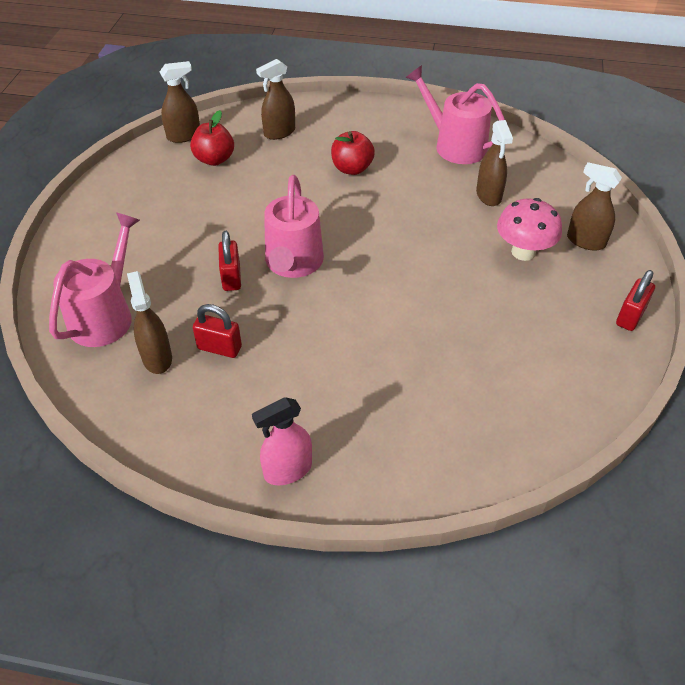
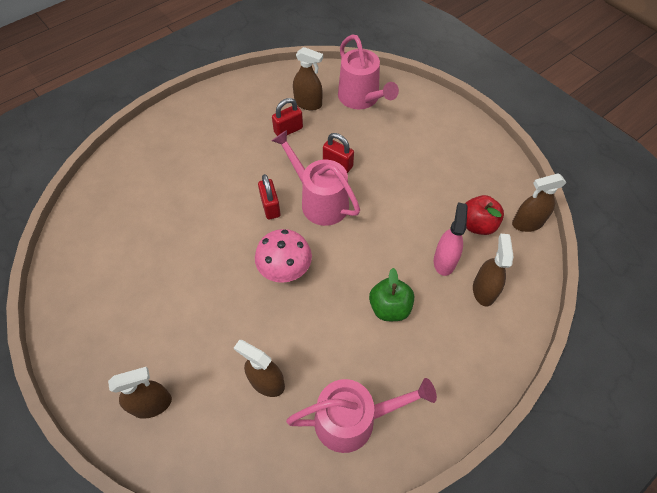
camera: 130 degrees right, 10 degrees up
(184, 136) = (527, 223): brown spray bottle -> brown spray bottle turned 60 degrees clockwise
(287, 470) = (188, 114): pink spray bottle -> pink spray bottle (444, 261)
(352, 168) = (389, 307): red apple -> green apple
(523, 252) = (190, 346): pink mushroom -> pink mushroom (285, 270)
(630, 316) = (72, 355): red padlock -> red padlock (270, 207)

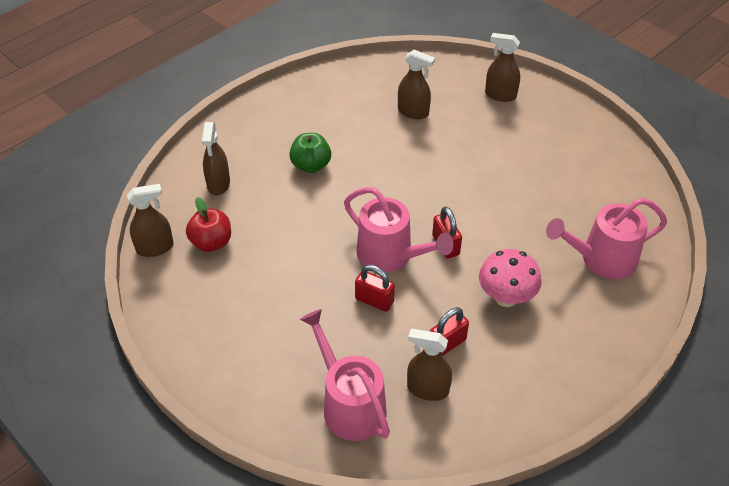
camera: 175 degrees right, 10 degrees down
(152, 404) = (500, 95): brown spray bottle -> brown spray bottle turned 45 degrees clockwise
(285, 270) = (415, 188): pink mushroom -> pink mushroom (506, 297)
(353, 419) = (341, 96): pink watering can -> pink watering can (602, 259)
(444, 261) = (254, 206): pink spray bottle -> none

